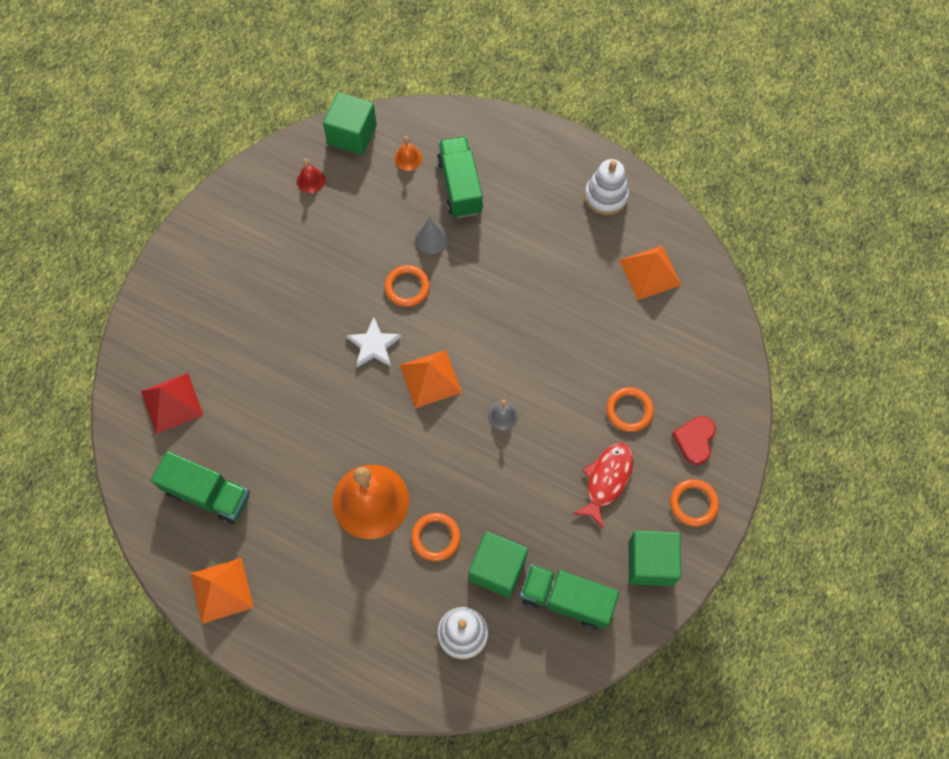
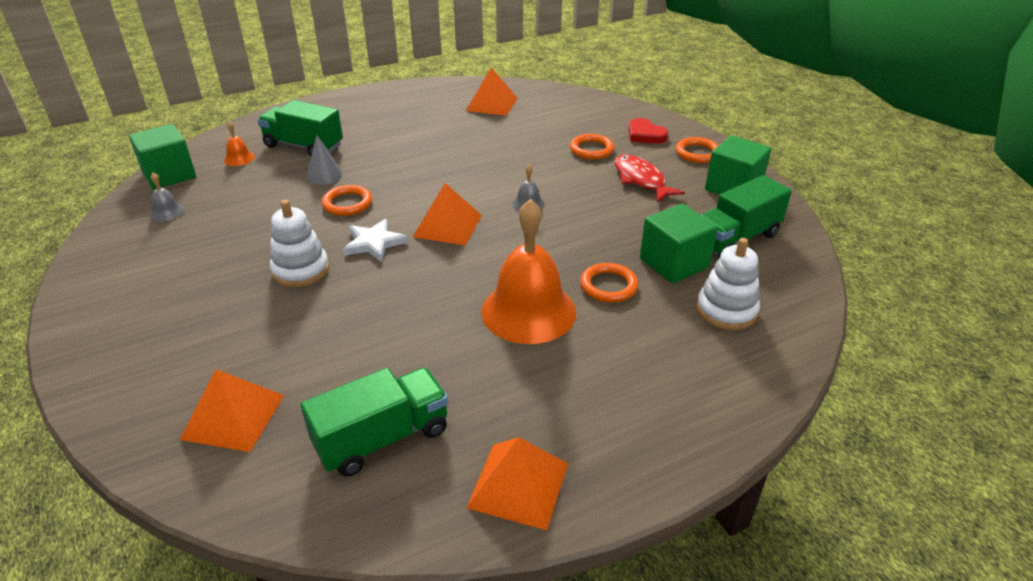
camera: 55 degrees left, 30 degrees down
(172, 403) = (233, 416): red pyramid -> orange pyramid
(311, 180) = (167, 212): red bell -> grey bell
(606, 196) = (410, 98): white stacking toy -> white stacking toy (300, 270)

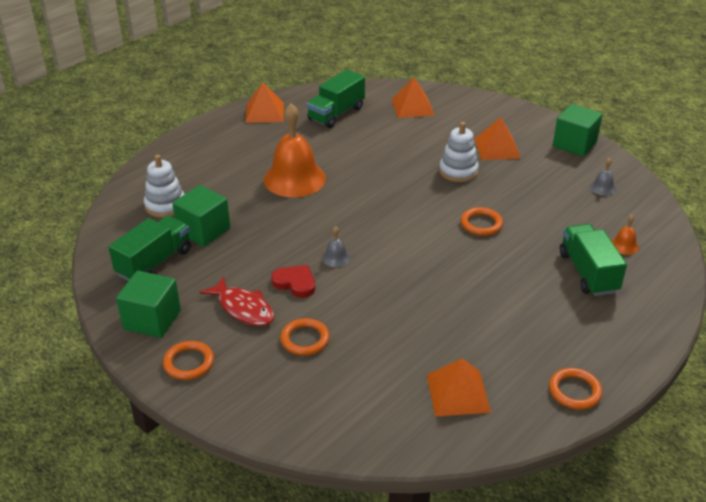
camera: 160 degrees right, 0 degrees up
(169, 175) = (653, 216): green cube -> green cube (574, 144)
(304, 146) = (588, 273): green truck -> green truck turned 105 degrees counterclockwise
(324, 175) = (530, 245): grey cone -> none
(374, 243) = (429, 198): white star -> none
(448, 226) = (387, 223): orange pyramid -> orange pyramid (497, 148)
(608, 286) = (248, 204): orange ring -> orange ring (574, 391)
(645, 135) = (251, 381): red heart -> red heart (295, 283)

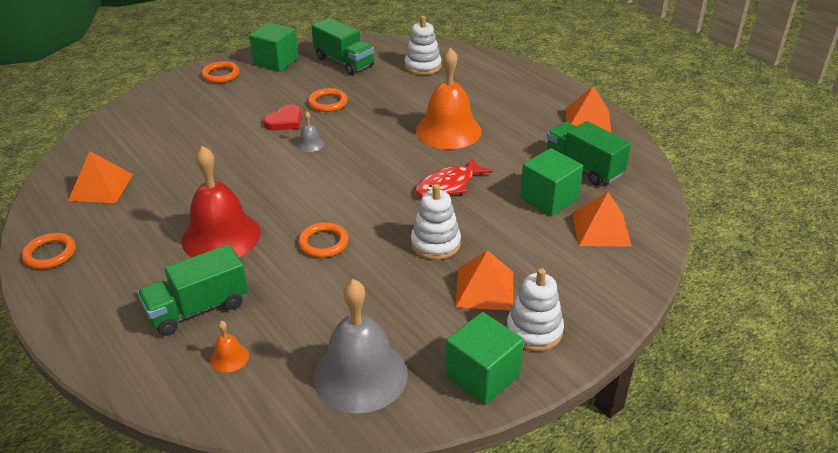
camera: 100 degrees right, 0 degrees up
(203, 231) = (378, 82): green cube -> green cube (549, 198)
(243, 308) = (266, 97): red fish -> red fish (448, 185)
(305, 339) = (213, 121): orange ring -> orange ring (328, 103)
(498, 282) = (221, 236): none -> red bell
(526, 129) = (534, 331): none -> white stacking toy
(588, 273) = (198, 308): green truck -> green truck turned 150 degrees clockwise
(602, 187) = (360, 375): grey bell -> grey bell, size x2.41

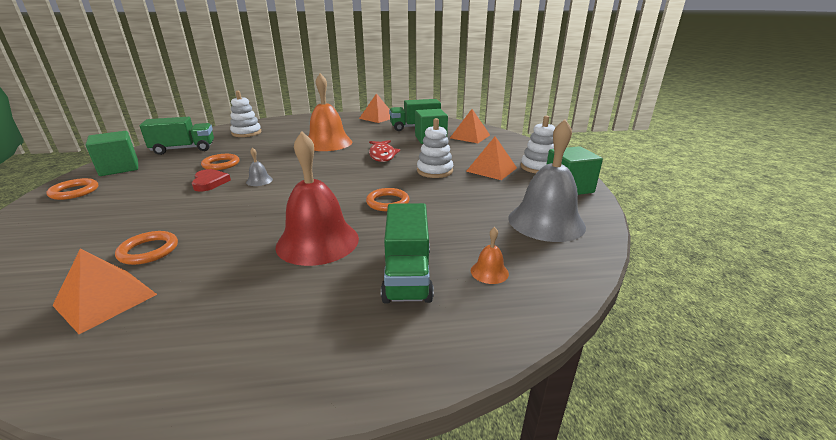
camera: 60 degrees left, 10 degrees down
(50, 254) = (167, 374): orange ring -> orange ring (148, 251)

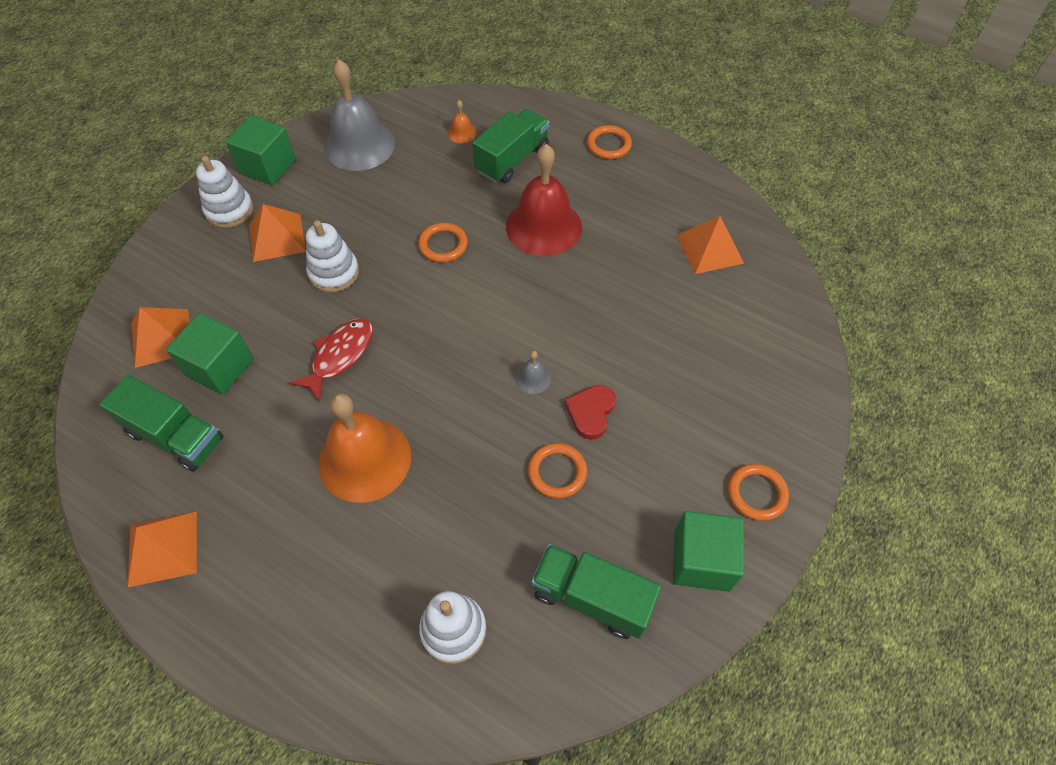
camera: 140 degrees left, 30 degrees up
(148, 251) = (677, 294): orange ring -> orange ring (608, 145)

